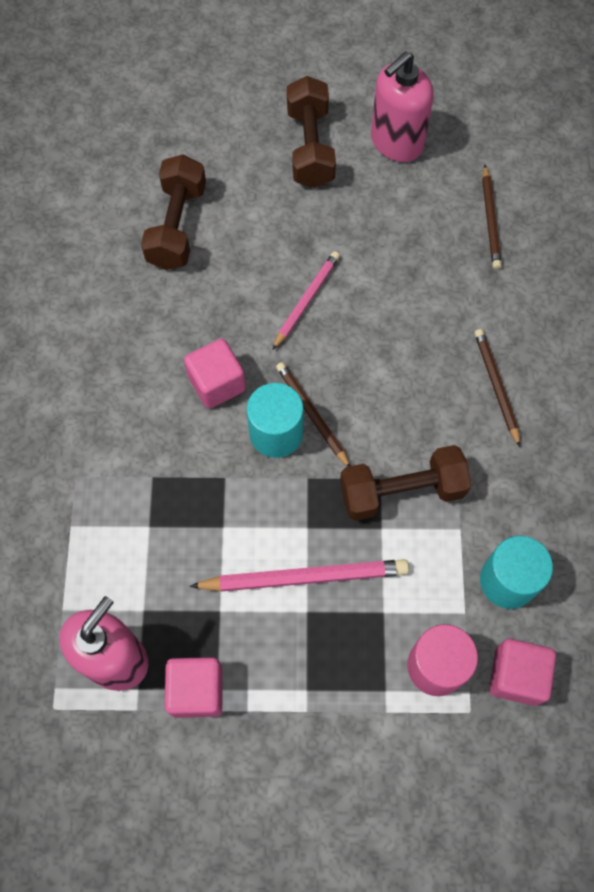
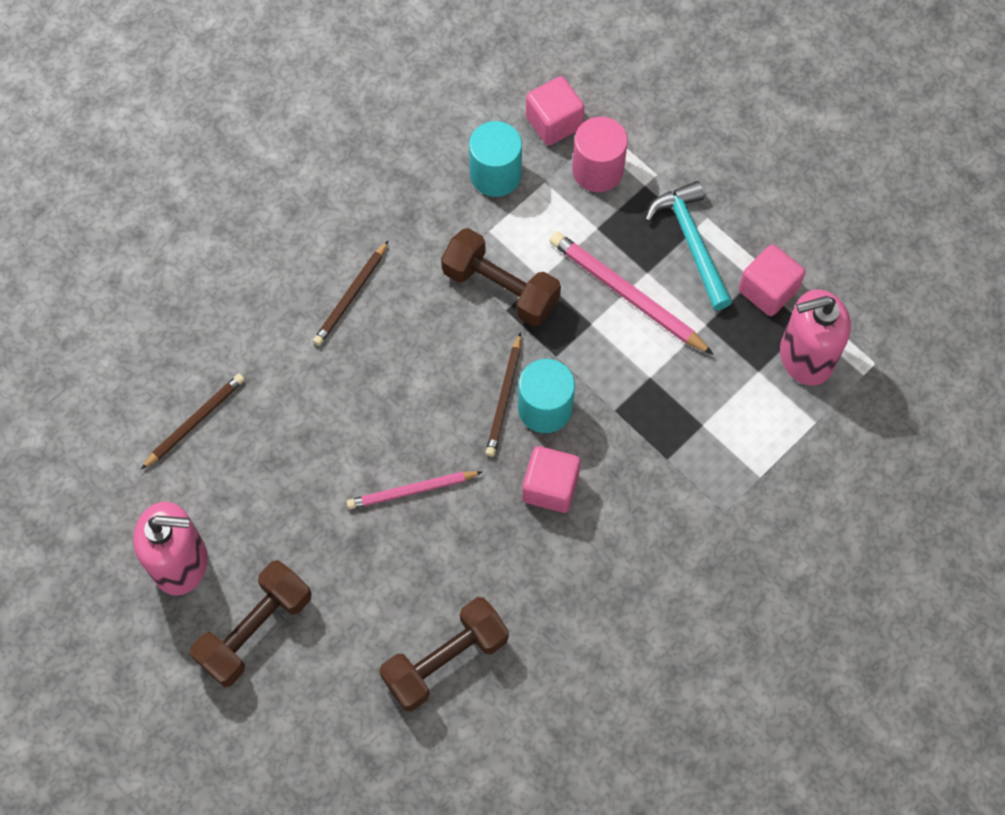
camera: 135 degrees left, 0 degrees up
(298, 674) = (691, 242): none -> turquoise hammer

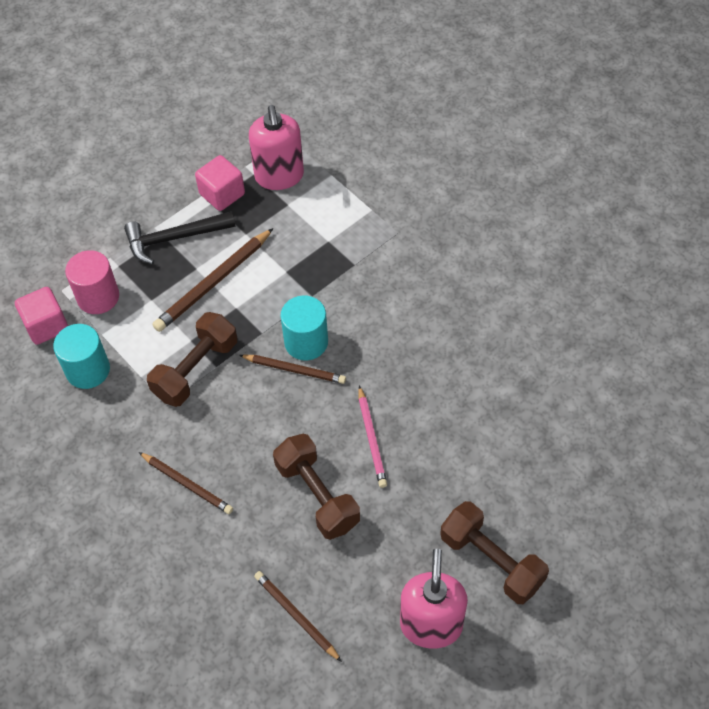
camera: 85 degrees left, 10 degrees down
(445, 660) = (514, 417): brown dumbbell -> brown dumbbell (317, 495)
(550, 487) = (373, 341): pink cube -> none
(627, 294) = (213, 282): pink pencil -> brown pencil
(691, 242) = (174, 238): turquoise hammer -> black hammer

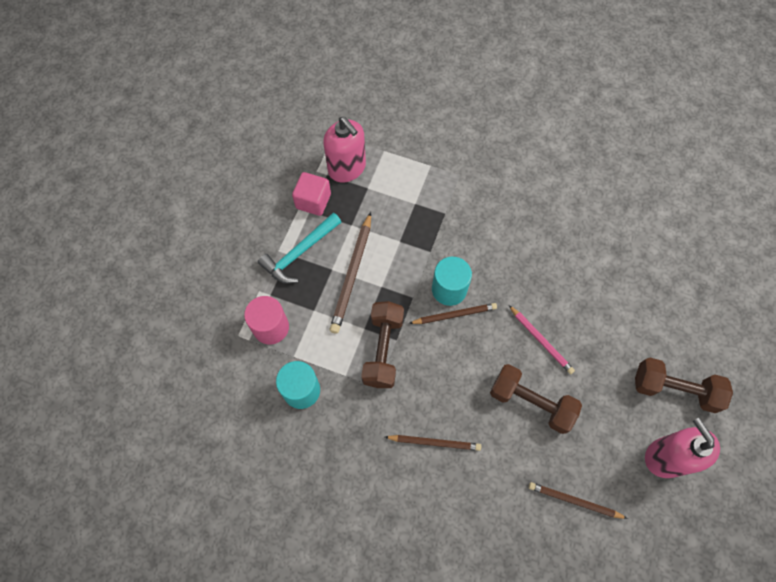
camera: 30 degrees left, 10 degrees up
(46, 326) = (245, 370): pink cube -> none
(174, 238) = (299, 253): black hammer -> turquoise hammer

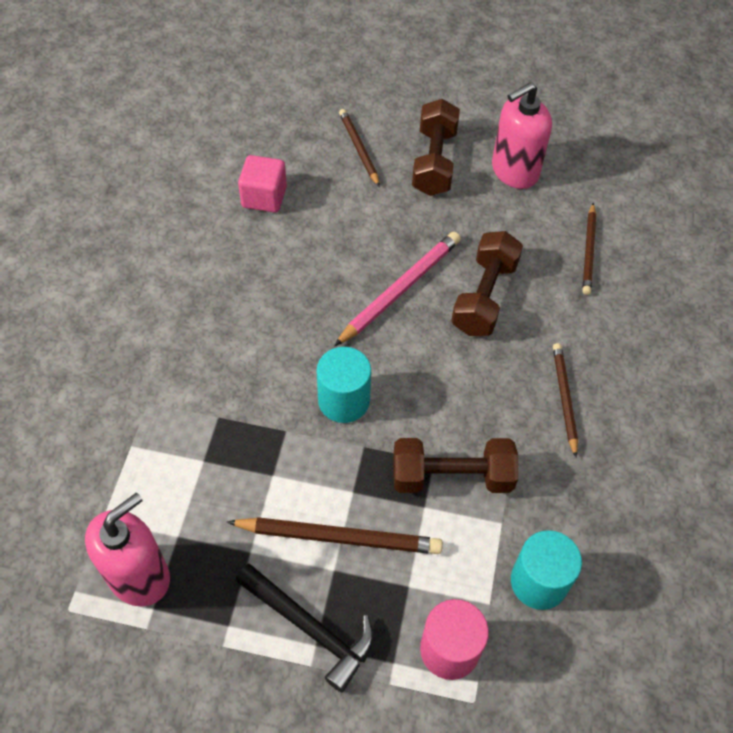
camera: 100 degrees left, 10 degrees down
(299, 253) = (311, 628): turquoise hammer -> black hammer
(313, 201) = (208, 623): pink cube -> pink cube (264, 197)
(454, 315) = (382, 390): brown pencil -> brown pencil (359, 149)
(541, 340) = (400, 290): pink pencil -> pink pencil, size x1.53

